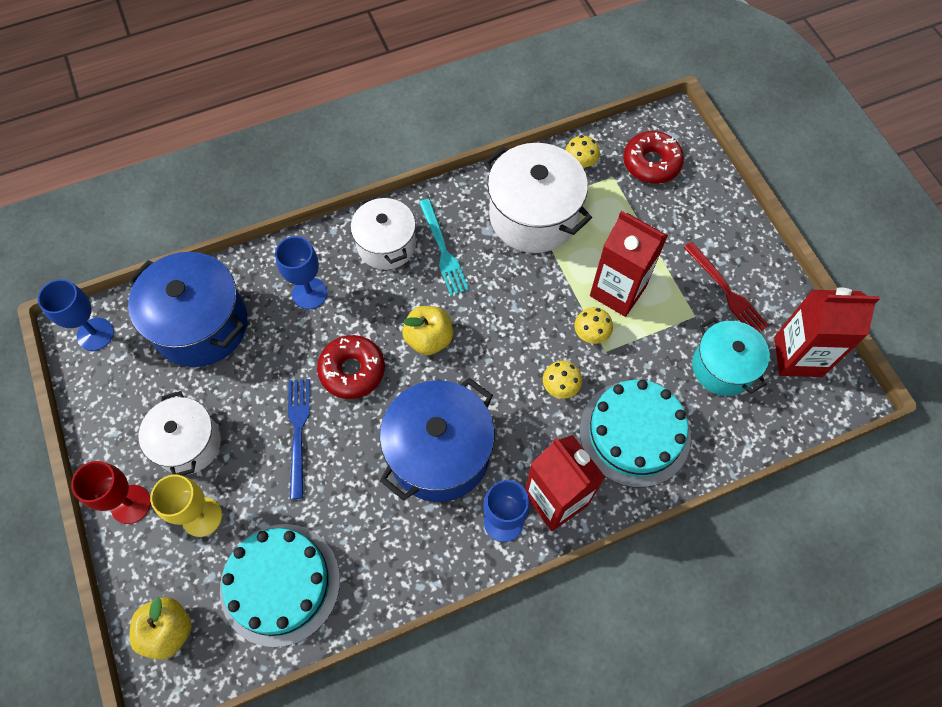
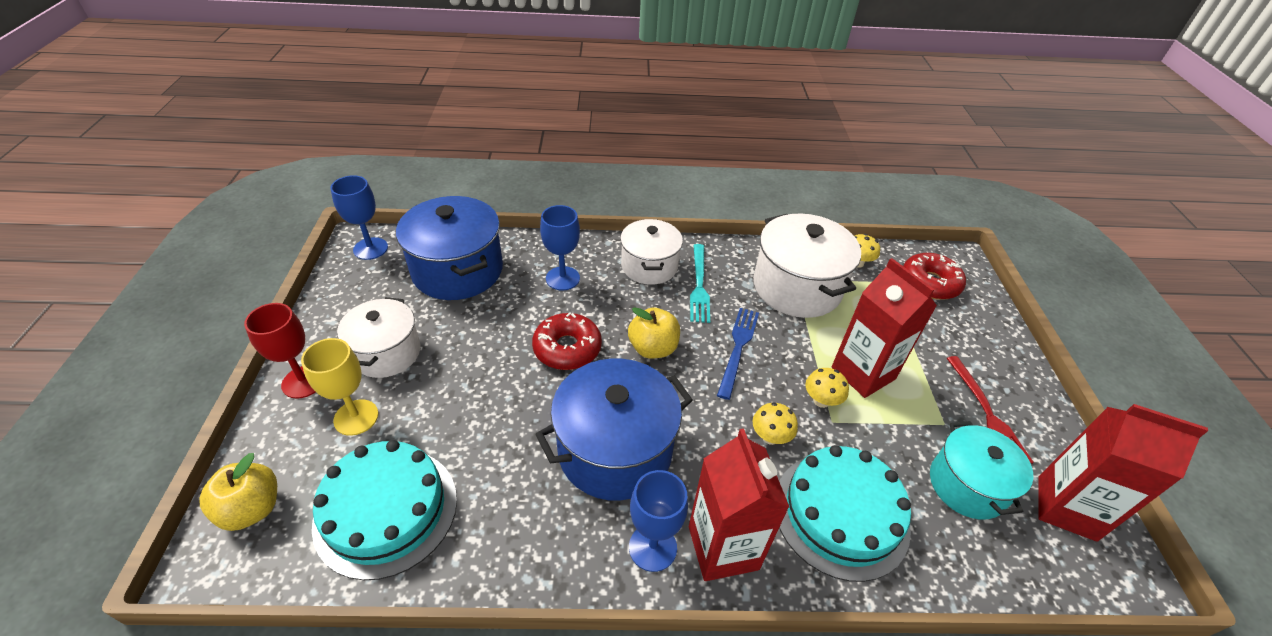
camera: 20 degrees right, 20 degrees down
(298, 432) = (488, 380): blue fork -> blue fork (738, 348)

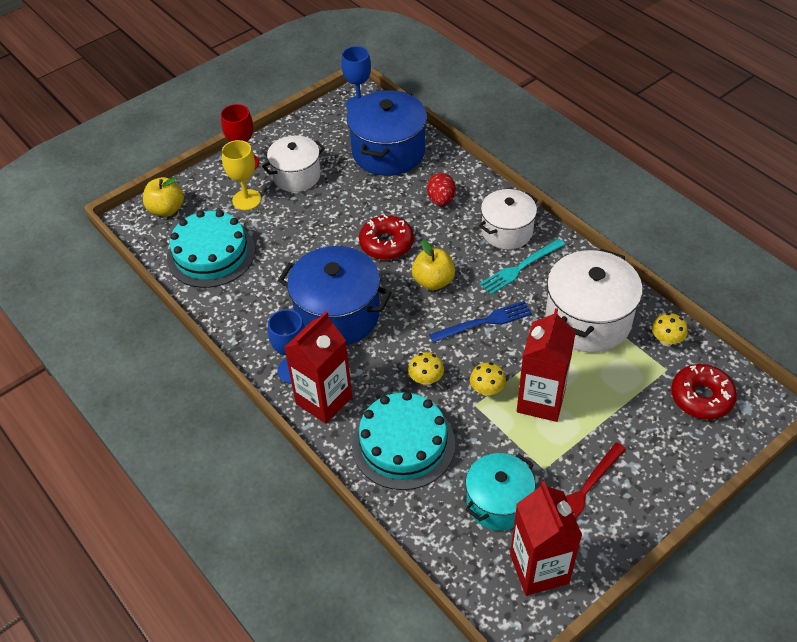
camera: 55 degrees right, 5 degrees up
(562, 278) = (441, 200): blue goblet -> red egg

